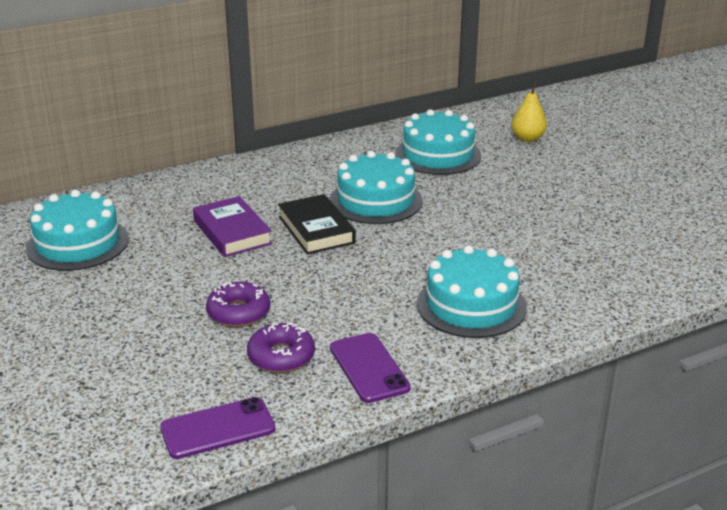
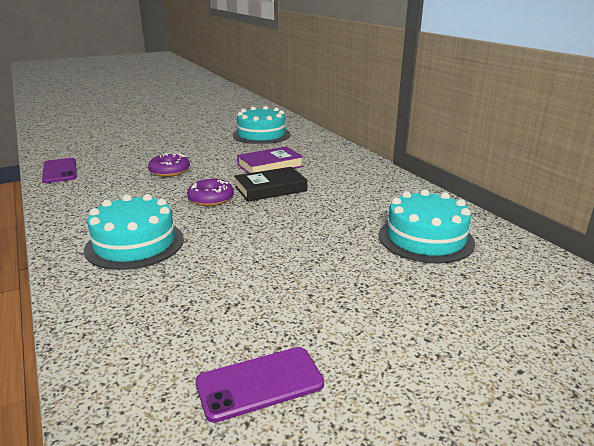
camera: 90 degrees right, 5 degrees down
(281, 356) = (114, 182): purple donut -> purple donut (211, 199)
(369, 368) = (81, 206): purple phone -> purple phone (260, 383)
(376, 200) = (320, 209): turquoise cake -> none
(527, 138) = (504, 299): yellow pear -> none

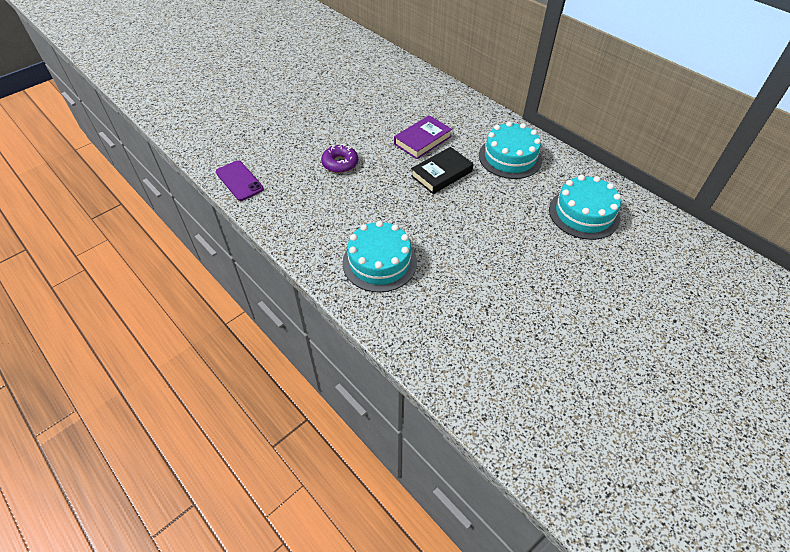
camera: 15 degrees left, 25 degrees up
(211, 199) = (401, 196): purple donut -> none
(260, 383) = (540, 364): purple phone -> none
(261, 135) = (386, 90): turquoise cake -> turquoise cake (510, 157)

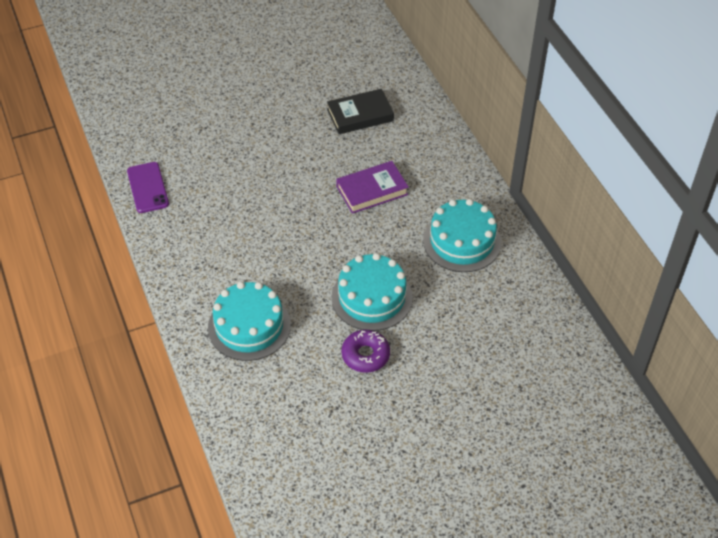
camera: 20 degrees right, 0 degrees up
(340, 163) = (264, 195): purple donut -> purple donut (365, 355)
(441, 174) = (370, 240): black book -> black book (360, 115)
(584, 213) = (504, 336): turquoise cake -> turquoise cake (372, 297)

